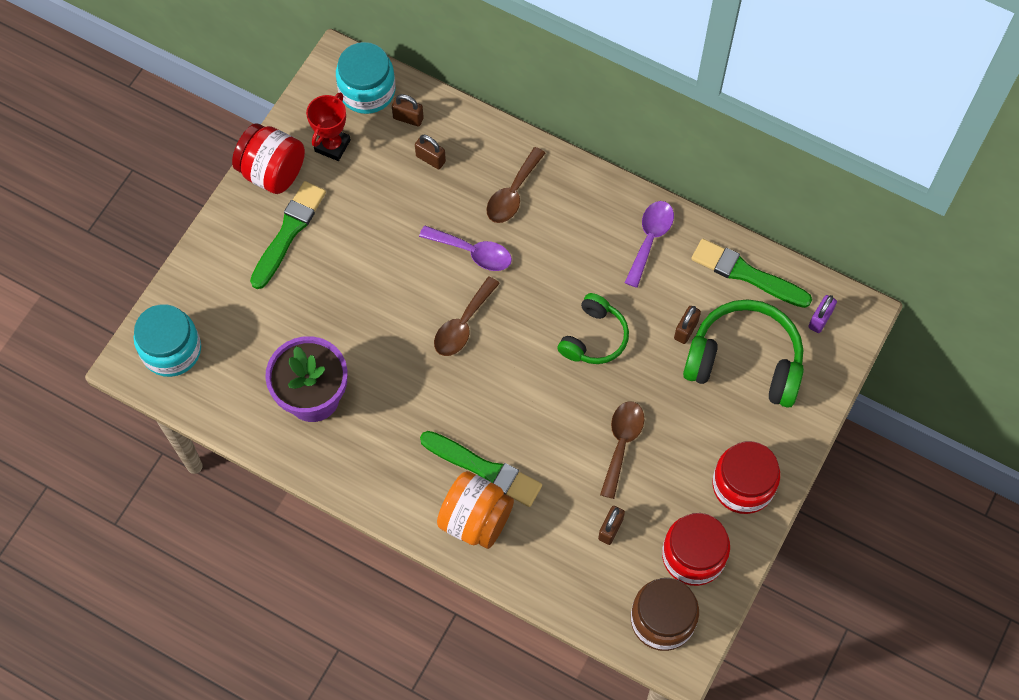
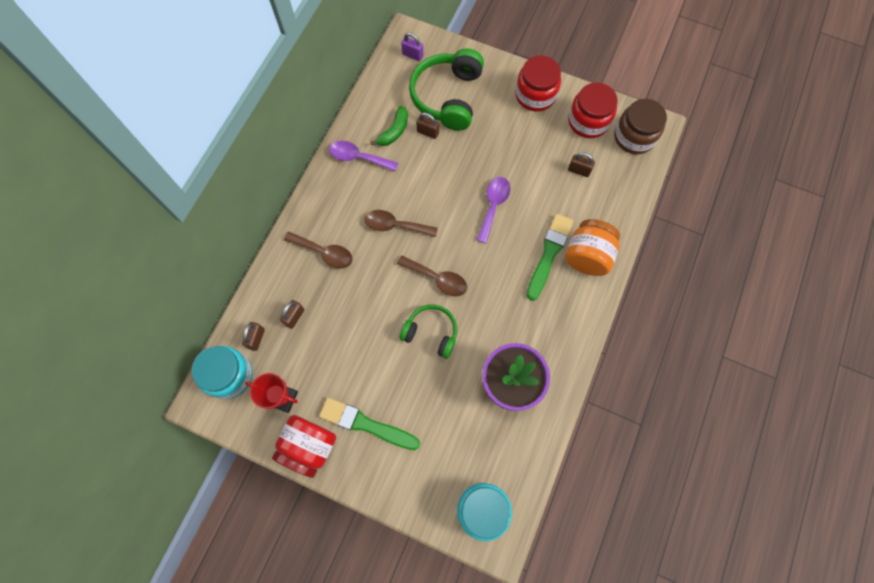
camera: 95 degrees left, 5 degrees up
(473, 252) = (376, 277): purple spoon -> purple spoon (493, 206)
(594, 337) = (439, 189): green headphones -> green headphones (431, 332)
(622, 443) = (516, 167): brown spoon -> brown spoon (395, 225)
(689, 286) = (394, 131): none -> green banana
(746, 274) = (382, 97): green brush -> none

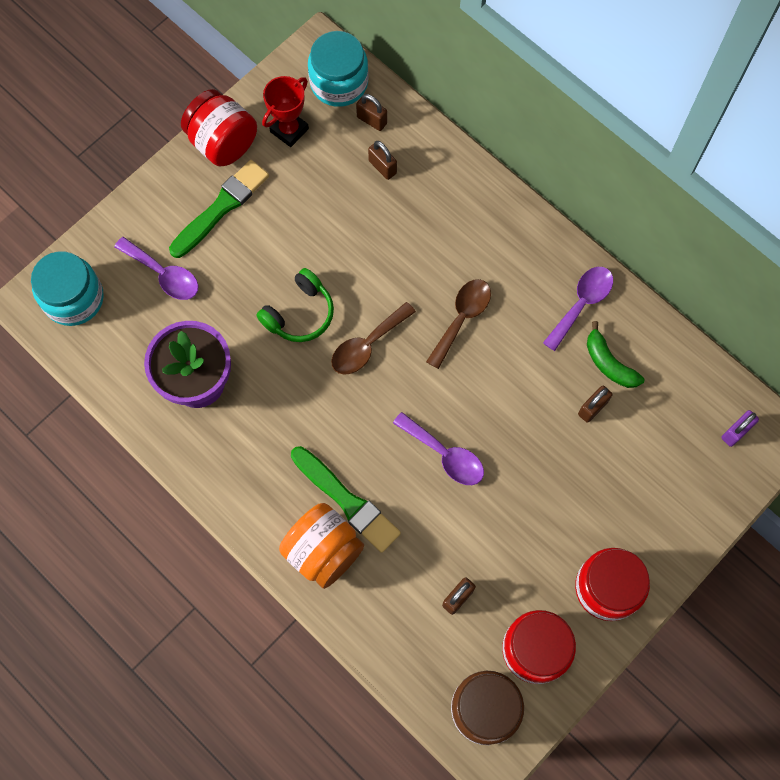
camera: 110 degrees right, 0 degrees up
(324, 253) = (455, 222): brown spoon -> none
(437, 446) = (164, 274): none -> purple spoon
(447, 97) = (645, 457): green headphones -> none

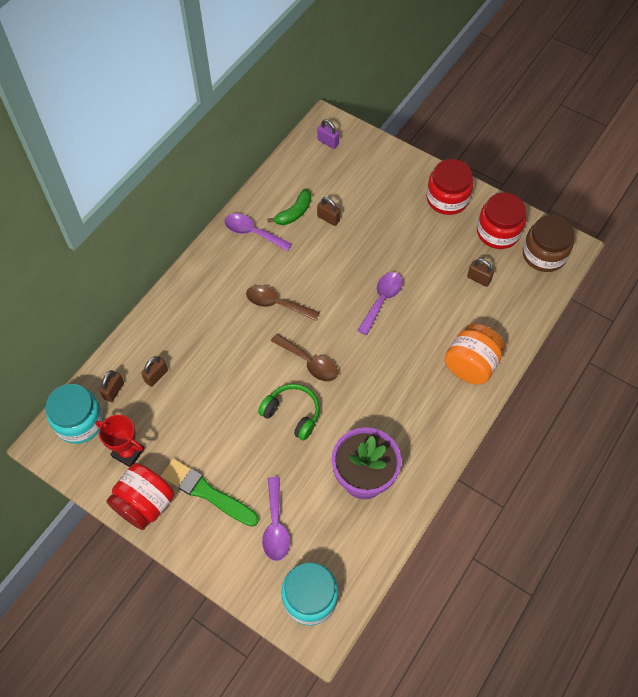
camera: 100 degrees left, 10 degrees down
(164, 274) = (275, 526): purple spoon -> purple spoon turned 150 degrees clockwise
(347, 501) = (431, 356): green brush -> none

